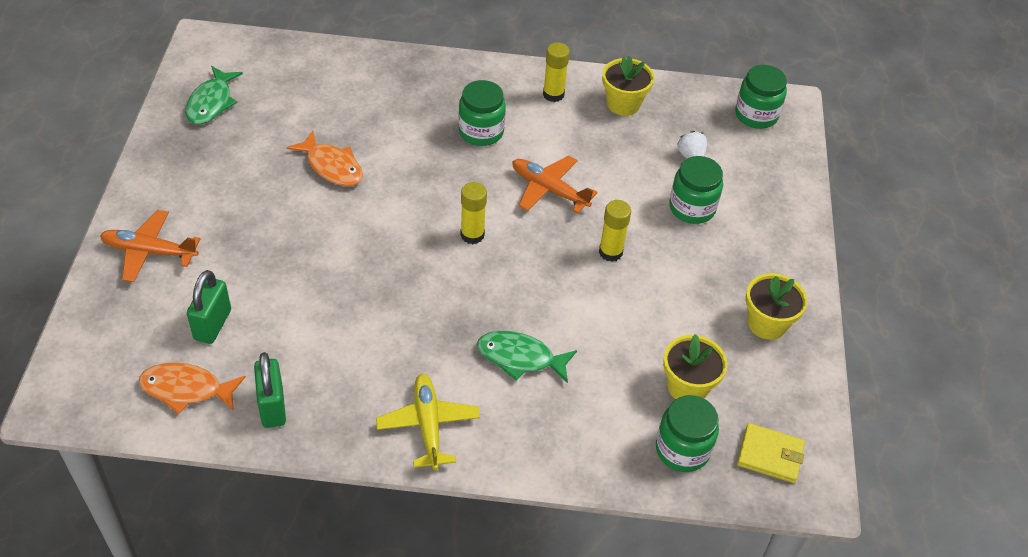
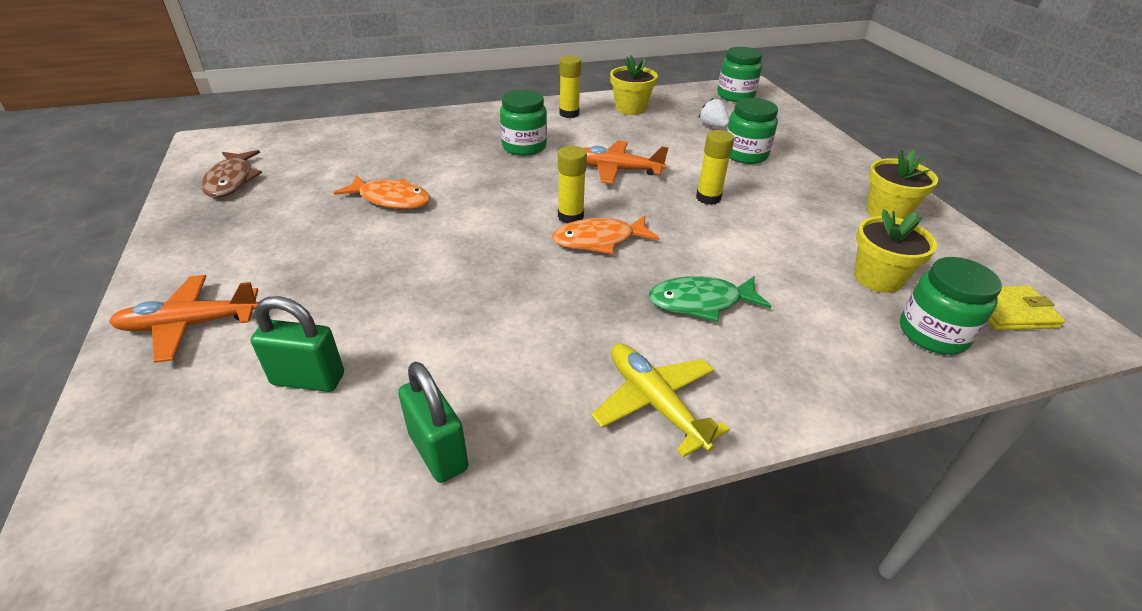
camera: 20 degrees left, 10 degrees down
(186, 389) = (297, 472): orange fish -> orange fish (599, 240)
(211, 103) = (231, 181): green fish -> brown fish
(212, 325) = (308, 379): green padlock -> green padlock turned 75 degrees counterclockwise

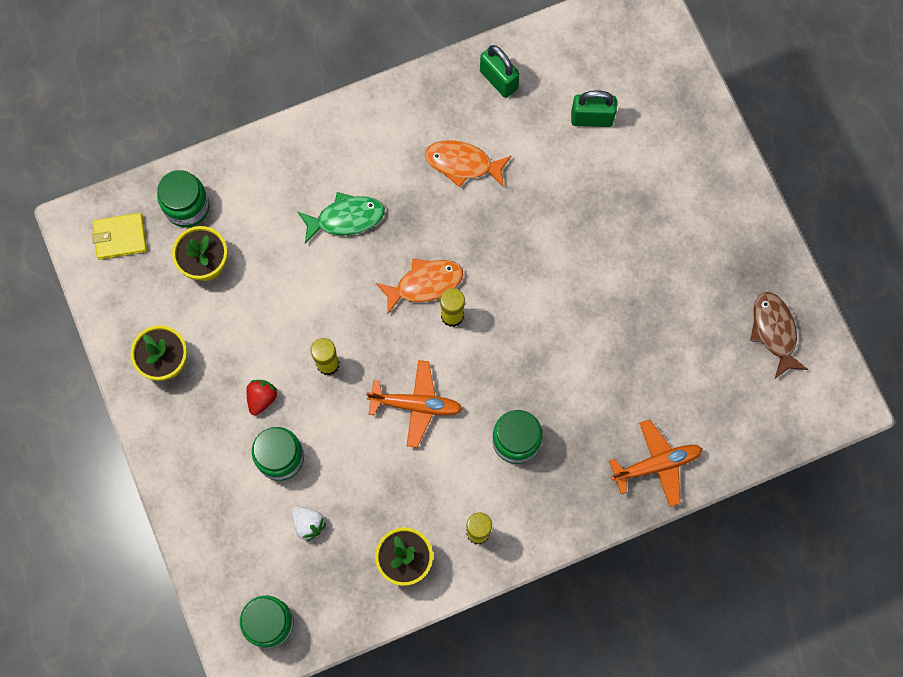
camera: 175 degrees right, 35 degrees up
(190, 324) = (691, 153): orange plane -> orange plane (656, 465)
(391, 199) = (616, 321): orange fish -> orange fish (463, 164)
(655, 403) = (380, 126): yellow plane -> none
(773, 184) = (262, 398): none -> red strawberry

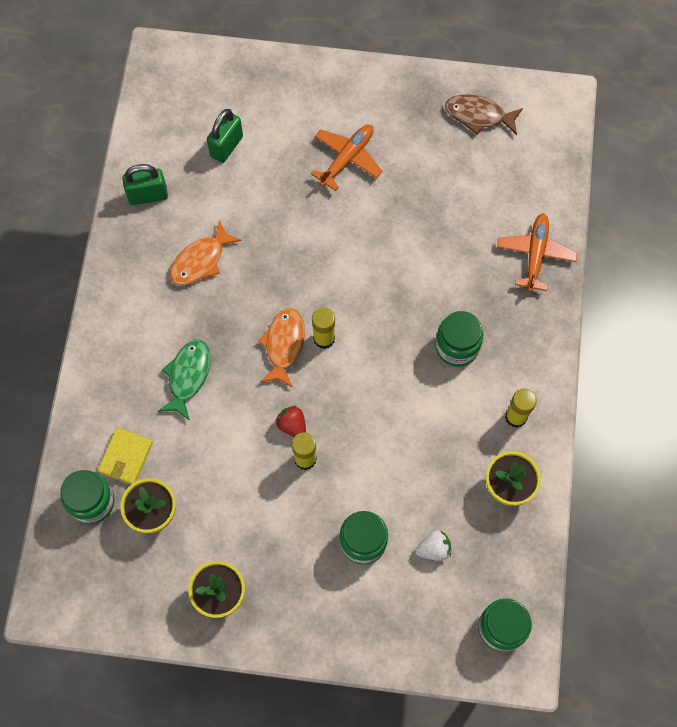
camera: 60 degrees left, 5 degrees down
(120, 237) = (82, 575): yellow wallet -> yellow wallet (126, 457)
(262, 398) = (302, 529): red strawberry -> red strawberry (292, 425)
(416, 405) = (382, 407): orange plane -> orange plane (347, 158)

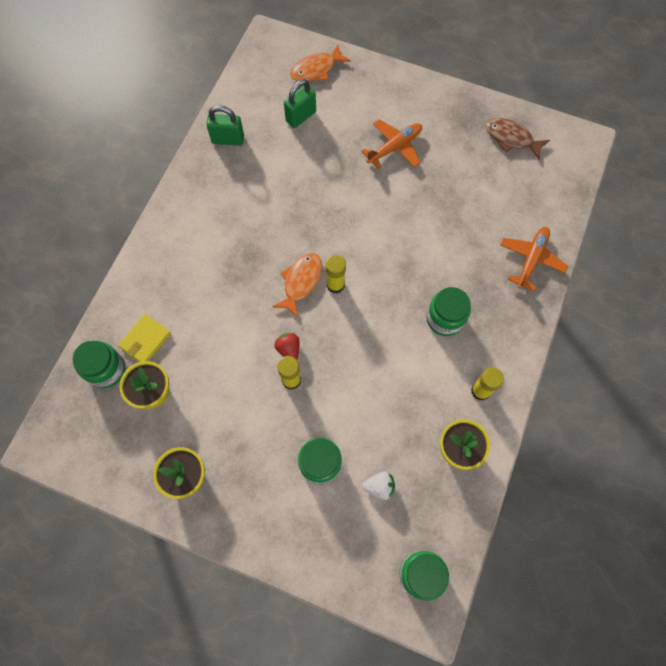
camera: 15 degrees right, 0 degrees up
(188, 376) = (215, 288): green fish -> none
(201, 260) = (254, 199): orange fish -> orange fish (316, 69)

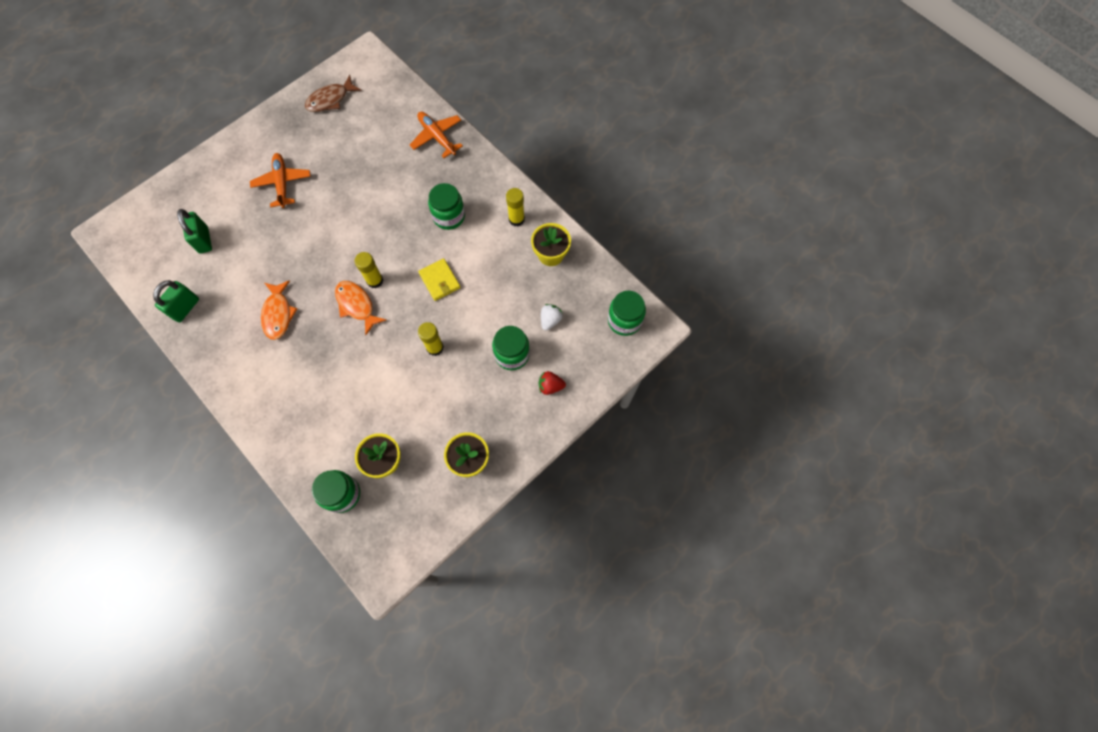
camera: 65 degrees left, 0 degrees up
(145, 340) = (334, 451): yellow wallet -> yellow wallet (439, 281)
(289, 349) = (408, 339): red strawberry -> red strawberry (550, 386)
(316, 69) = (166, 208): orange fish -> orange fish (278, 314)

